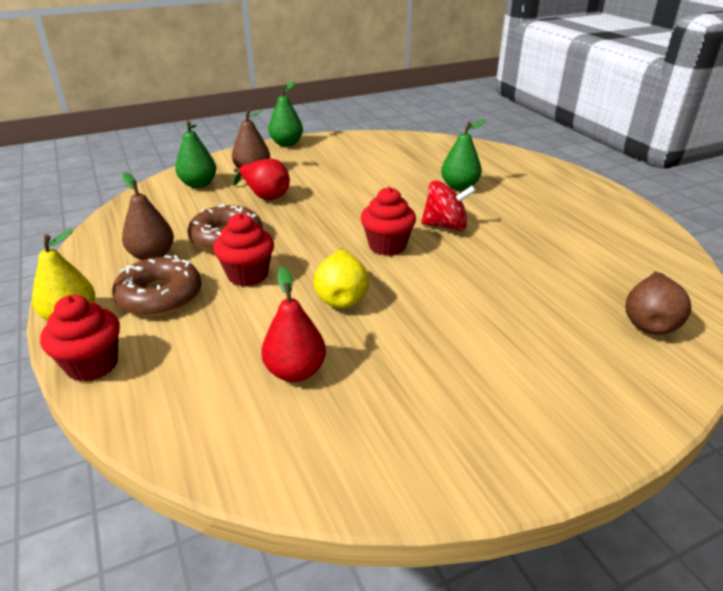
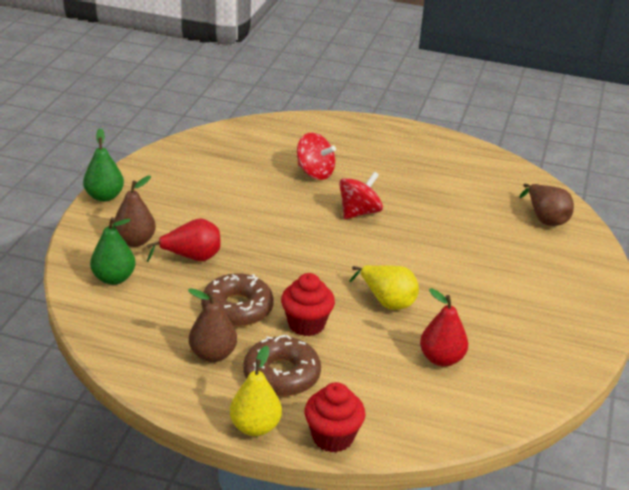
camera: 50 degrees left, 0 degrees up
(387, 246) = (351, 249): red cupcake -> none
(459, 187) = (315, 172): green pear -> red spinning top

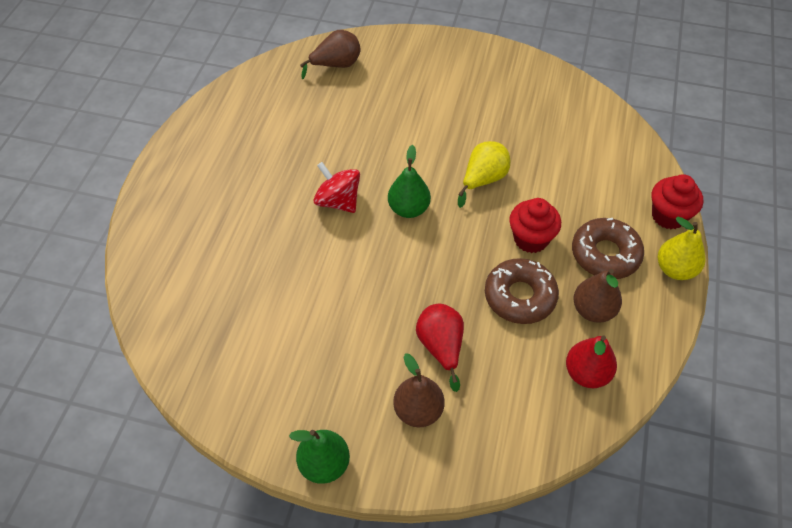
camera: 90 degrees left, 20 degrees up
(114, 278) = (493, 421): green pear -> green pear (409, 209)
(315, 172) = (260, 242): red spinning top -> none
(441, 359) = (553, 145): red pear -> red pear (586, 373)

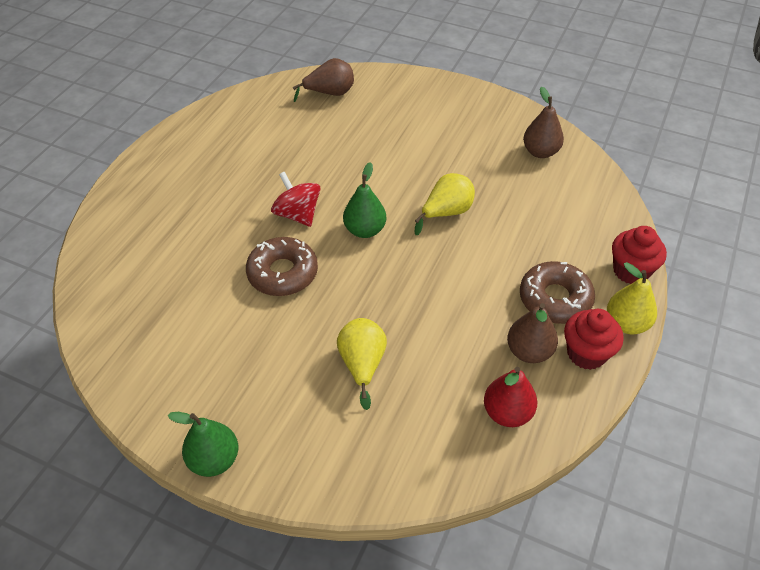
camera: 10 degrees right, 5 degrees down
(418, 411) = (323, 422): brown pear -> brown pear (540, 152)
(441, 347) = (362, 364): red pear -> yellow pear
(520, 296) = (456, 327): brown donut -> brown donut (283, 273)
(531, 239) = (481, 274): red cupcake -> red cupcake (586, 353)

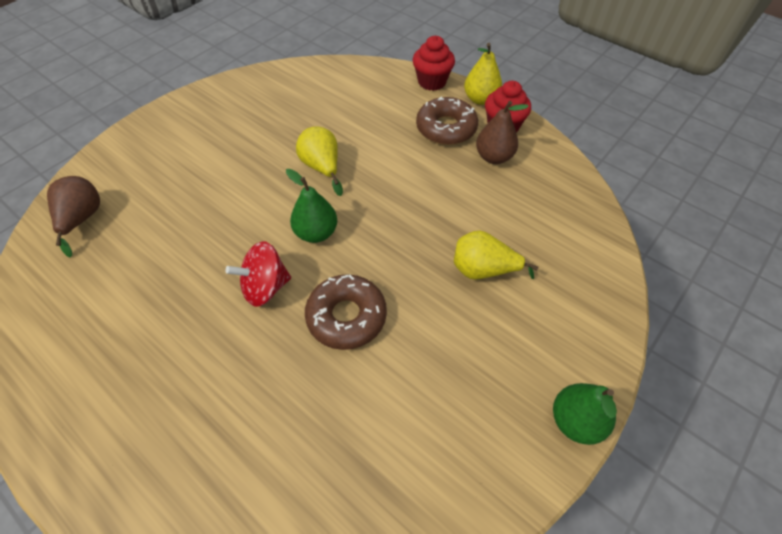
camera: 75 degrees left, 5 degrees up
(507, 413) = (549, 185): red pear -> none
(540, 152) = (279, 90): brown pear -> none

